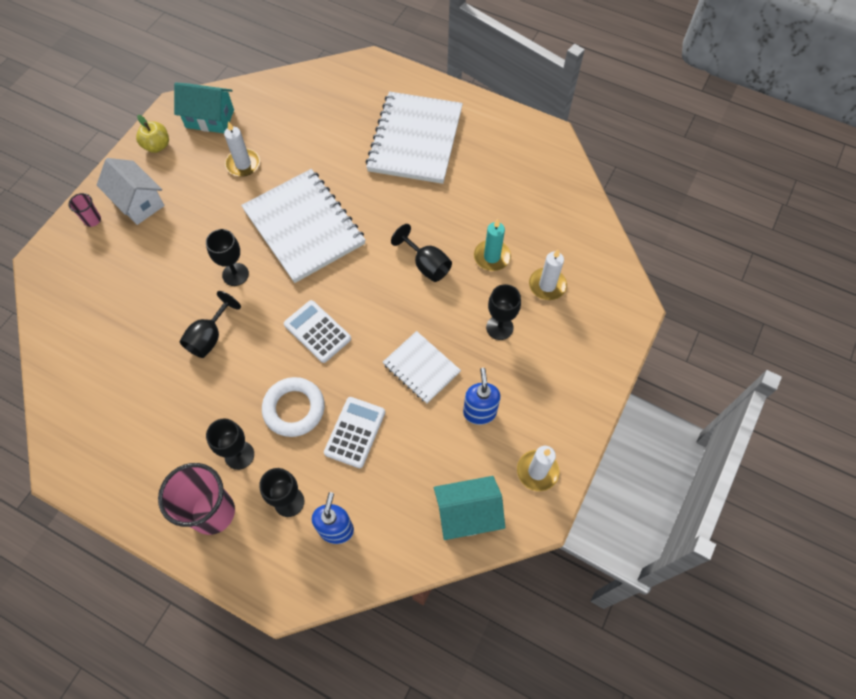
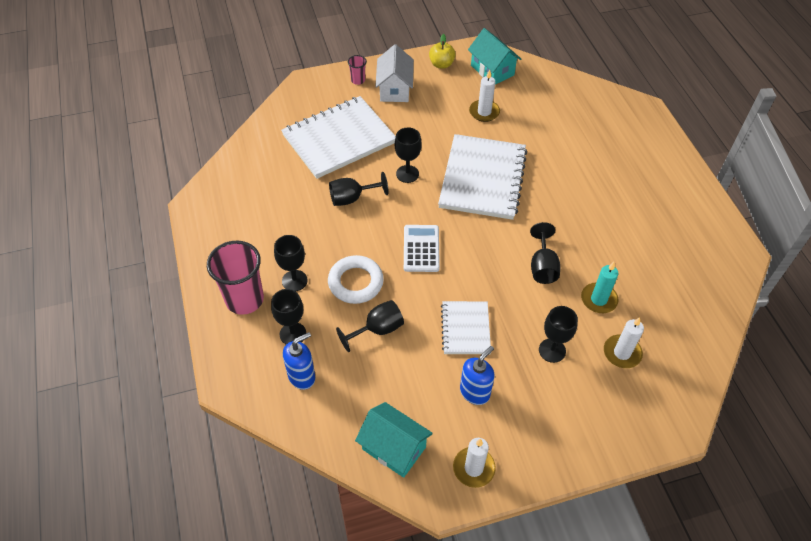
camera: 45 degrees right, 10 degrees down
(355, 432) = (377, 329): white calculator -> black goblet
(415, 140) = (625, 180): white notebook -> white notebook (339, 139)

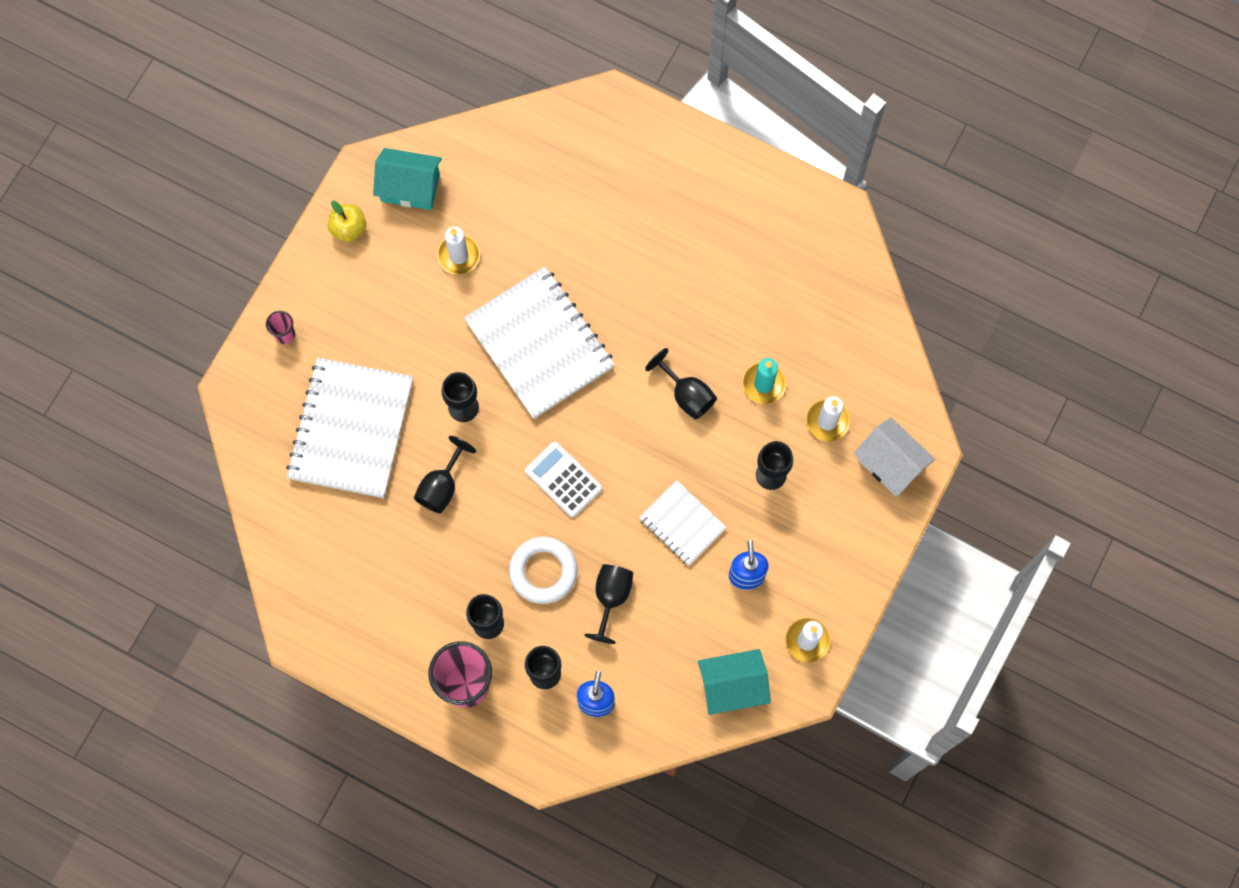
camera: 45 degrees left, 20 degrees up
(394, 89) = (336, 310): white house -> white house (890, 463)

